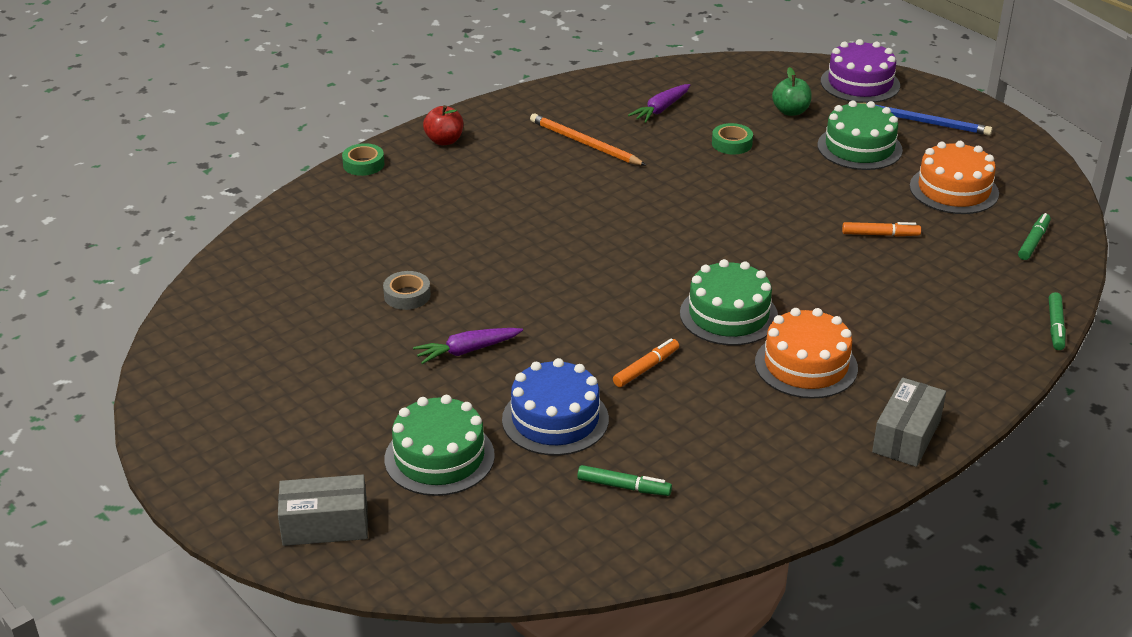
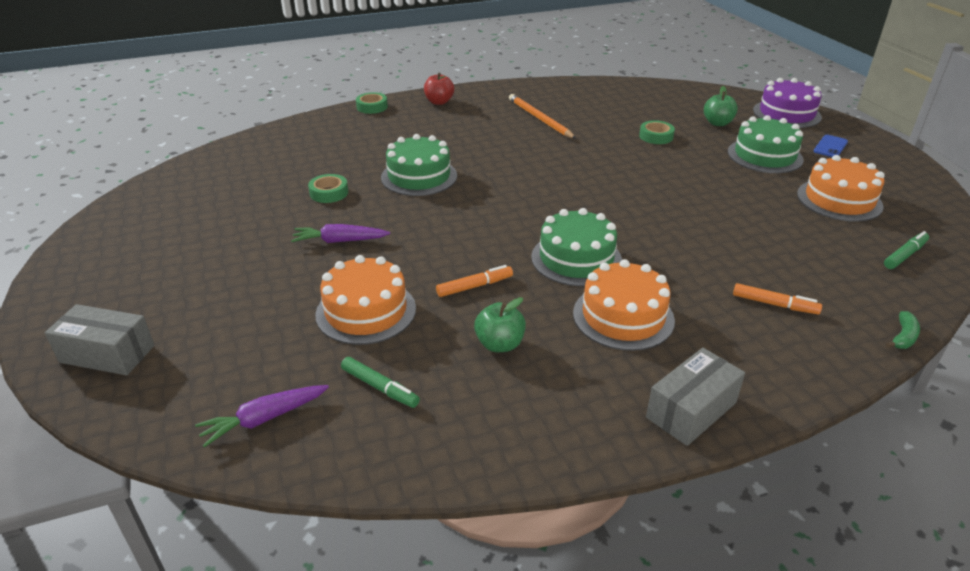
camera: 20 degrees right, 0 degrees up
(407, 295) = (329, 193): grey tape -> green tape
(439, 457) = (246, 320): green cake -> green cake (419, 176)
(555, 419) = (366, 311): blue cake -> orange cake
(661, 109) = (613, 107): purple carrot -> purple carrot (264, 419)
(707, 420) = (499, 344): none -> green apple
(880, 234) = (752, 222): orange marker -> orange marker (774, 304)
(922, 122) = (830, 146): blue pencil -> blue phone
(1055, 326) = (903, 337): green marker -> green banana

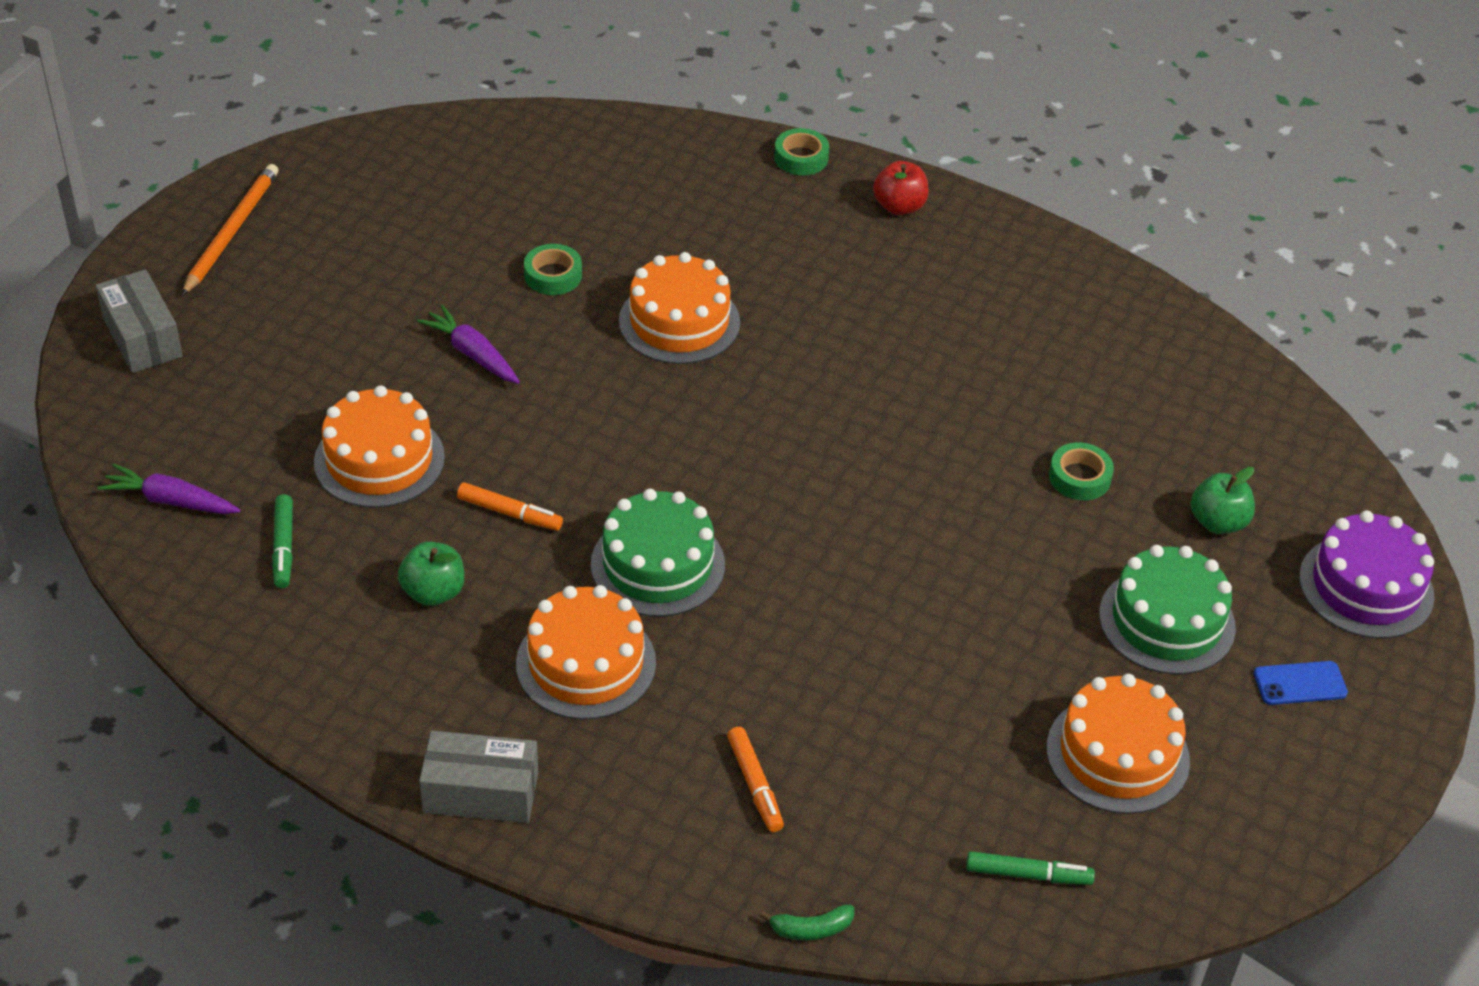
camera: 45 degrees right, 10 degrees up
(419, 176) = (679, 322): green cake -> orange cake
(539, 119) = (979, 332): orange pencil -> orange pencil (232, 231)

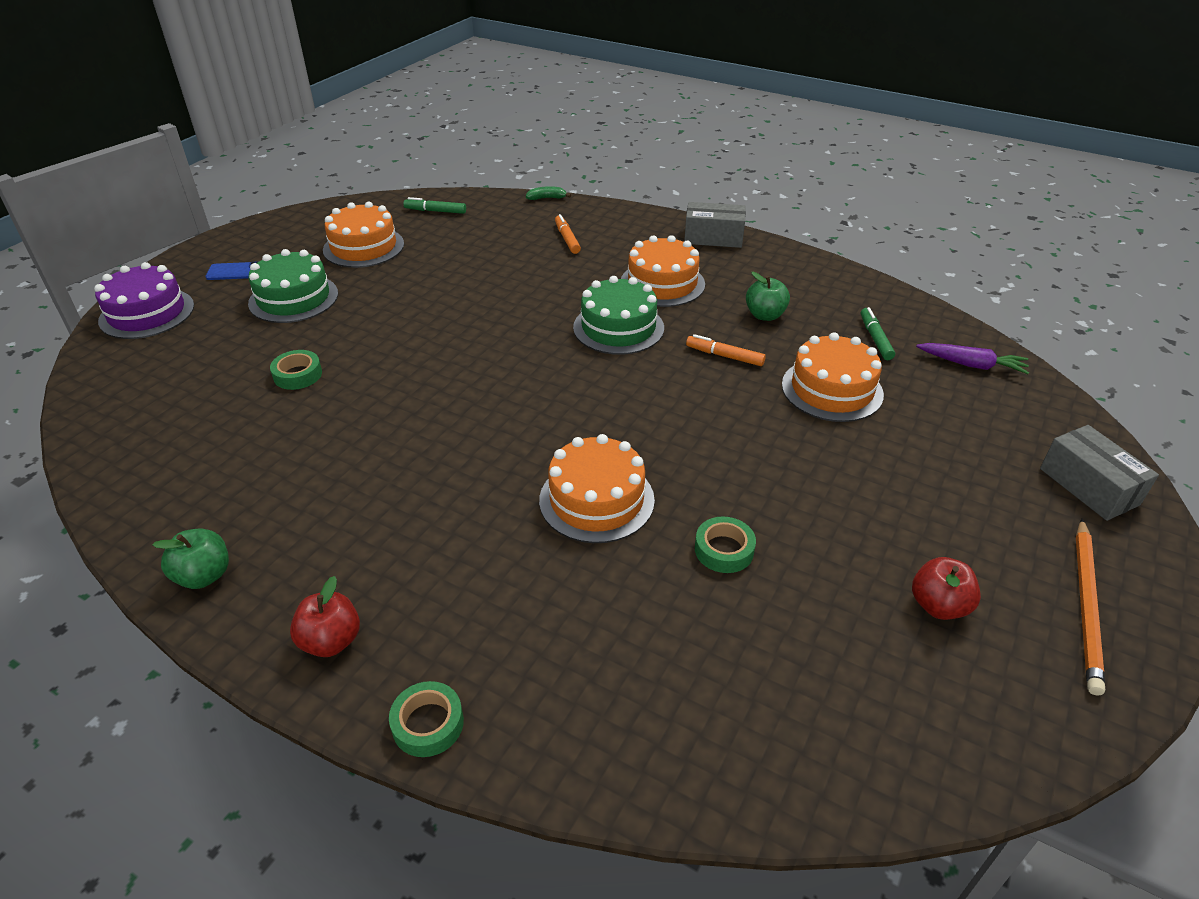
camera: 175 degrees left, 5 degrees down
(366, 231) = (938, 605): none -> red apple
(472, 354) = (784, 470): purple carrot -> none
(1217, 522) = (216, 347): green apple -> green apple (204, 575)

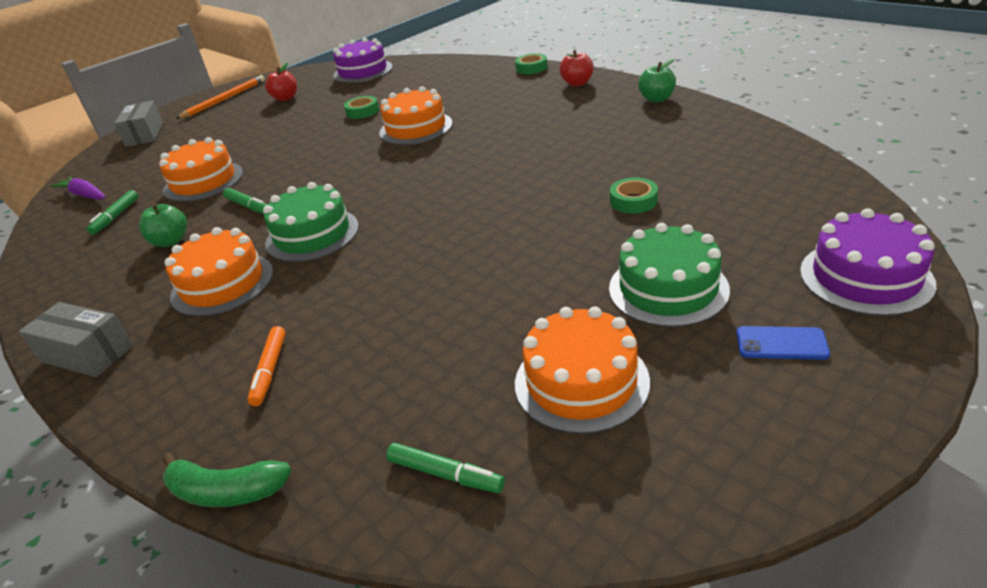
camera: 160 degrees left, 5 degrees down
(547, 198) = (226, 491): green banana -> green banana, size x1.61
(724, 356) = (249, 206): orange marker -> green marker
(856, 735) = (363, 71): none -> purple cake

